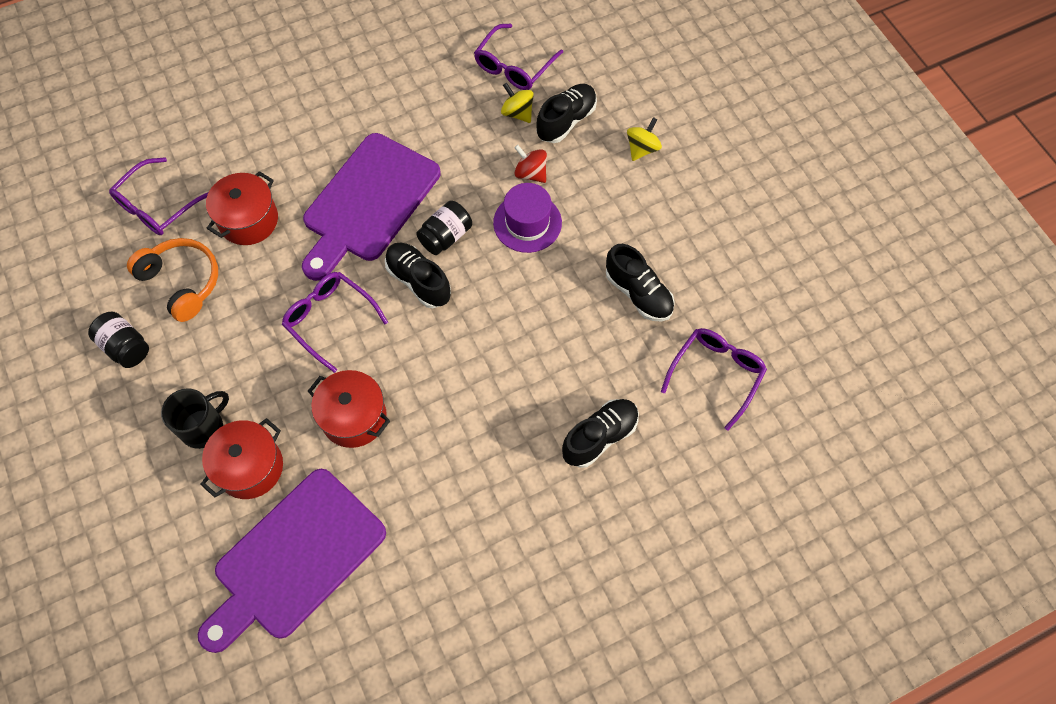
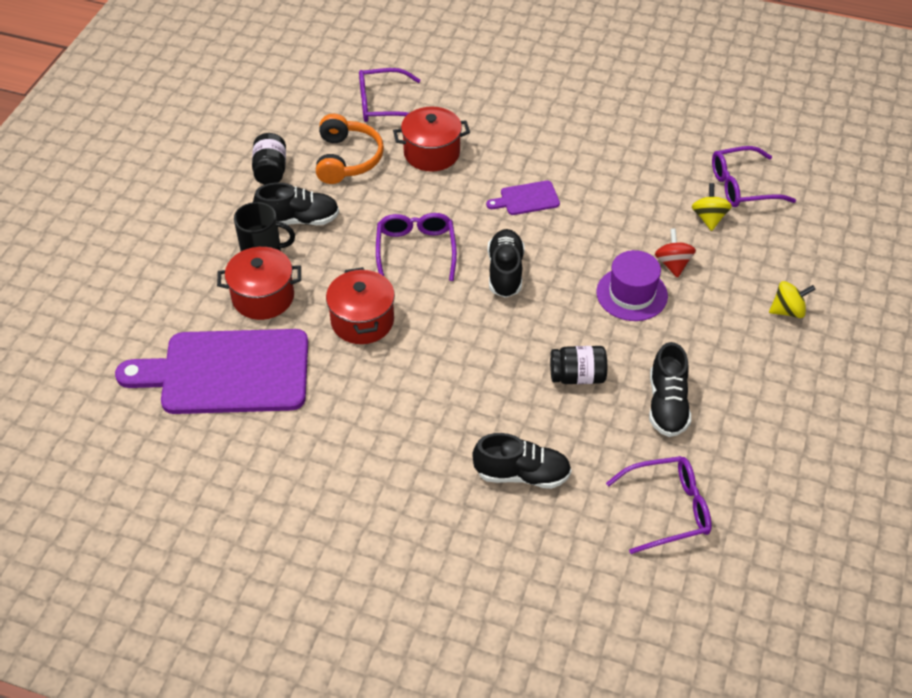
camera: 45 degrees right, 15 degrees down
(368, 202) = (527, 199): purple cutting board -> purple cutting board, size x0.43
(446, 236) = (558, 259): black jar -> black jar (577, 376)
(566, 121) = (743, 249): black shoe -> black shoe (299, 220)

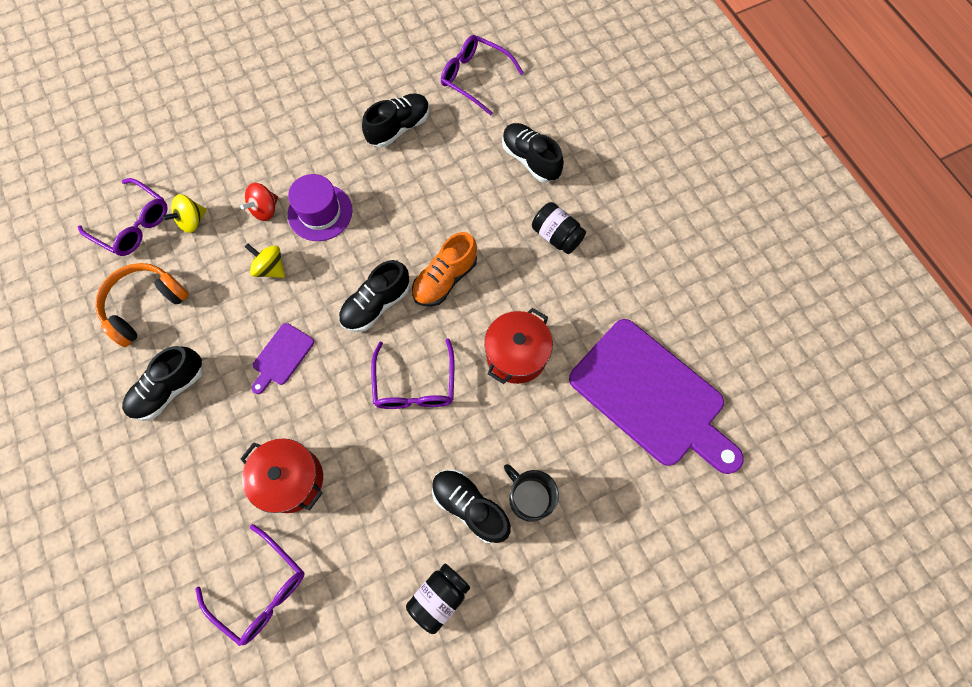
camera: 135 degrees left, 20 degrees up
(263, 297) = (568, 446): red pot -> none
(347, 159) = (363, 544): orange headphones -> orange headphones (145, 305)
(416, 251) = (415, 384): purple glasses -> purple glasses turned 45 degrees counterclockwise
(476, 326) = (445, 279): none -> orange shoe
(527, 199) = (282, 356): purple cutting board -> purple cutting board turned 90 degrees clockwise
(570, 135) = (170, 389): none -> black shoe
(577, 376) = (426, 189): black jar -> black jar (556, 236)
(788, 311) = (250, 119): yellow spinning top -> yellow spinning top (270, 268)

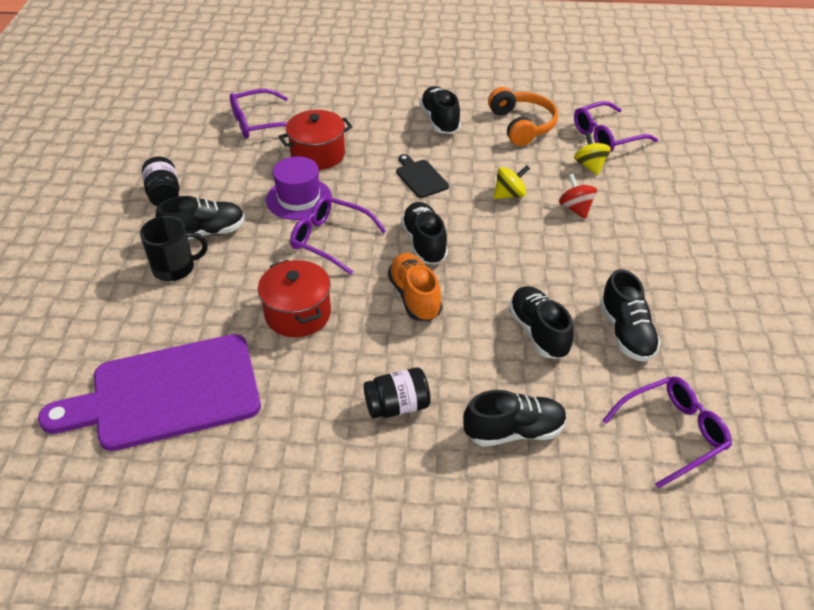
camera: 120 degrees right, 25 degrees down
(282, 356) = (420, 177): purple cutting board -> black cutting board
(320, 212) = (550, 240): purple hat -> purple hat (299, 198)
(432, 180) = (538, 332): none -> black shoe

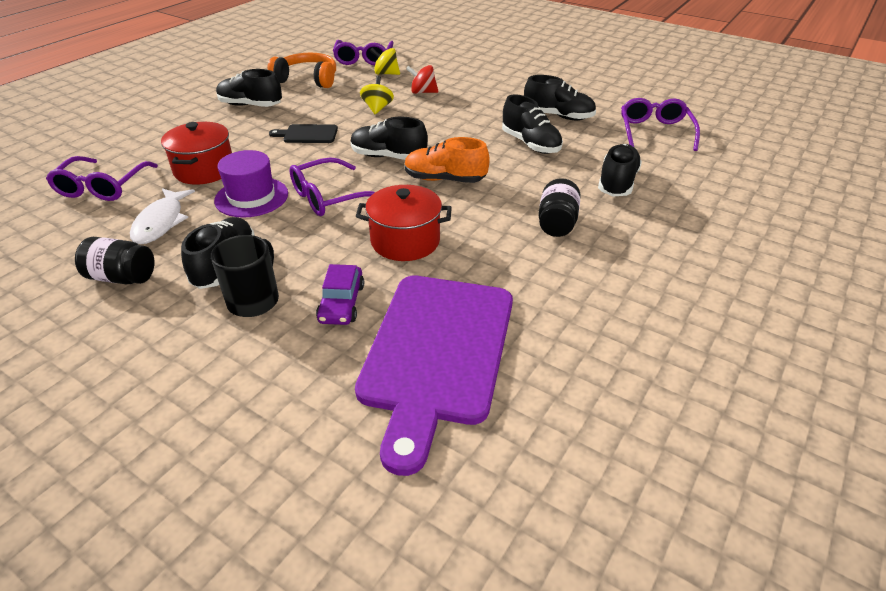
camera: 60 degrees left, 5 degrees down
(196, 314) = (341, 303): none -> purple car
(235, 174) = (161, 222): none -> white fish
(538, 332) = (530, 144): black shoe -> black shoe turned 135 degrees counterclockwise

